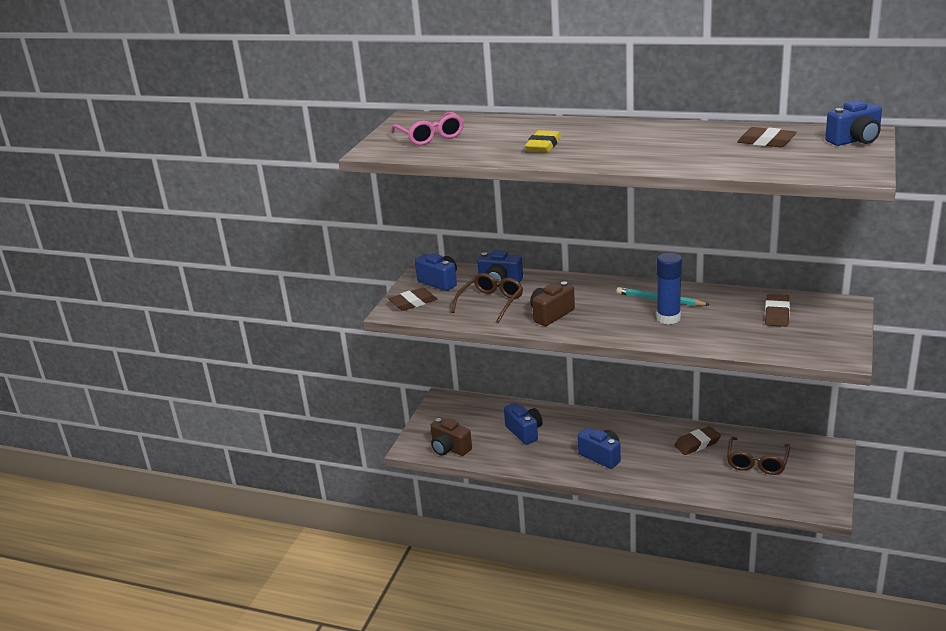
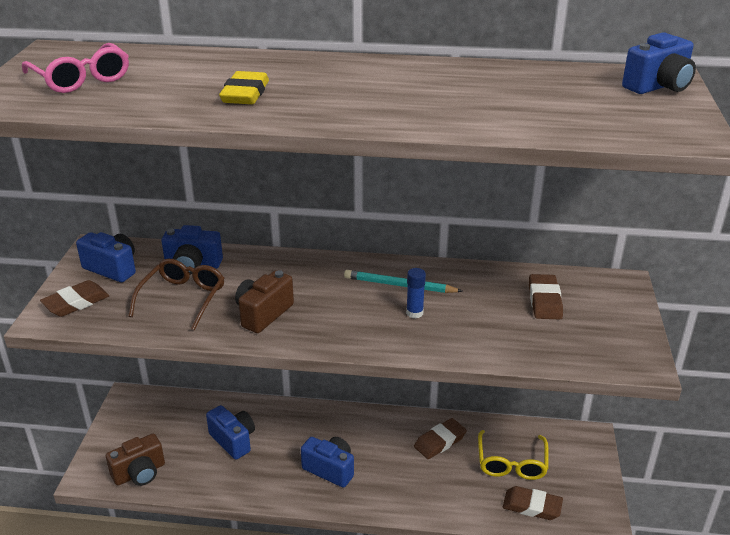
camera: 15 degrees left, 5 degrees up
(449, 448) = (139, 473): brown camera -> brown camera turned 60 degrees counterclockwise
(668, 318) = (414, 313): blue glue stick -> blue glue stick, size x0.57
(757, 462) = (511, 463): brown glasses -> yellow glasses
(766, 142) = (546, 88): brown eraser -> brown eraser (532, 506)

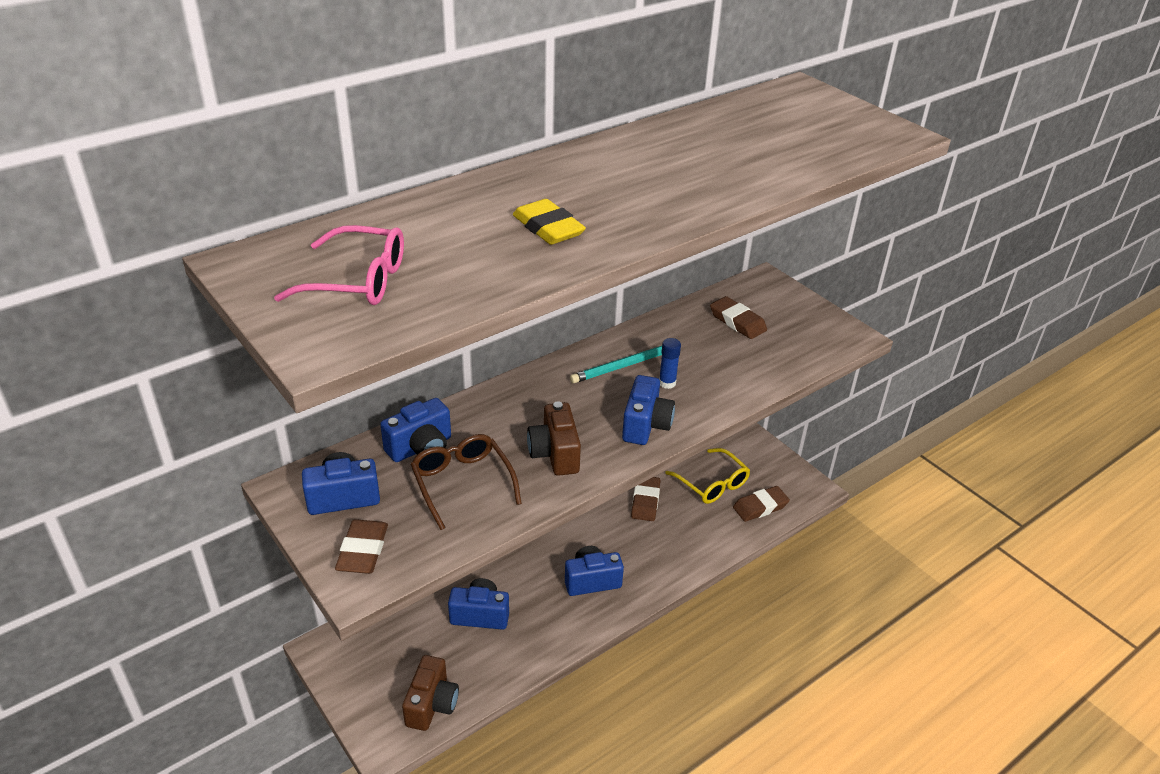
camera: 45 degrees left, 5 degrees up
(658, 86) = (812, 98): blue camera -> blue camera (645, 425)

